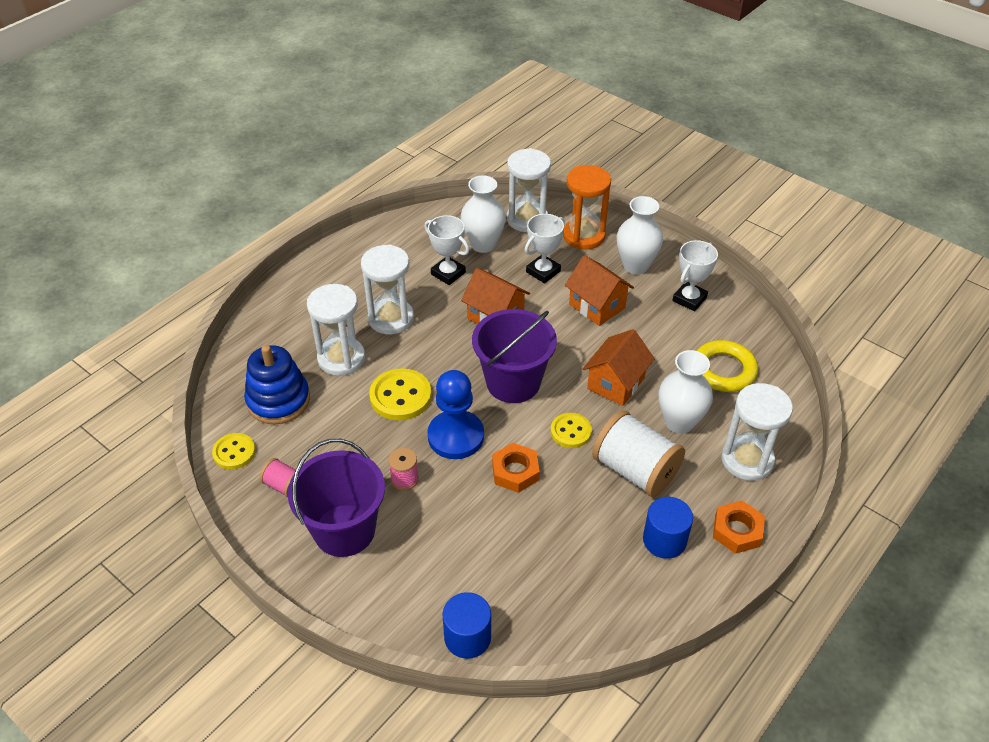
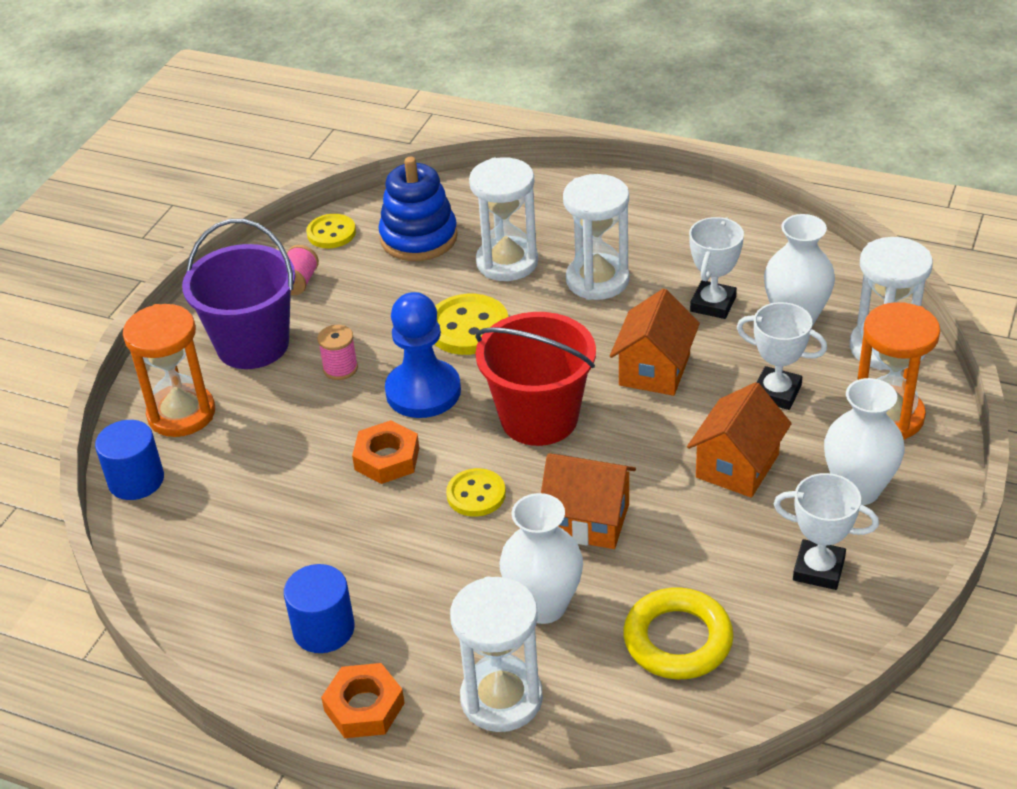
camera: 75 degrees right, 5 degrees down
(403, 593) = (181, 414): none -> orange hourglass
(513, 382) = (539, 418): purple bucket -> red bucket
(635, 470) = (433, 575): white spool -> none

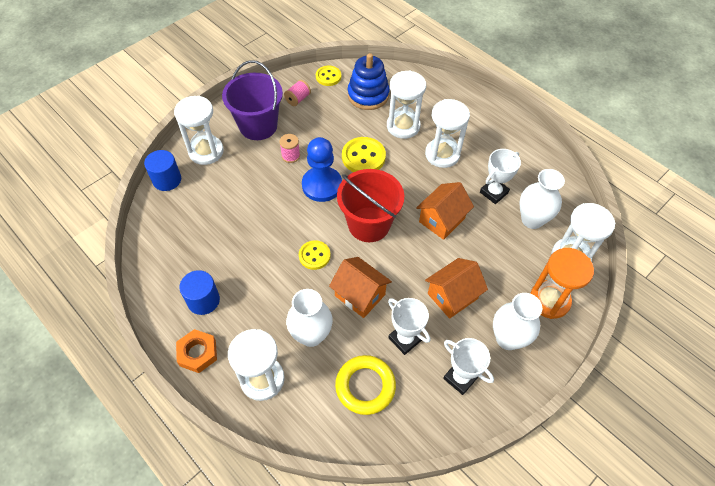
camera: 20 degrees right, 15 degrees up
(181, 414) = (206, 151): orange hourglass -> white hourglass
(387, 459) = (284, 216): orange nut -> none
(776, 393) = (497, 260): white trophy -> white trophy (405, 339)

